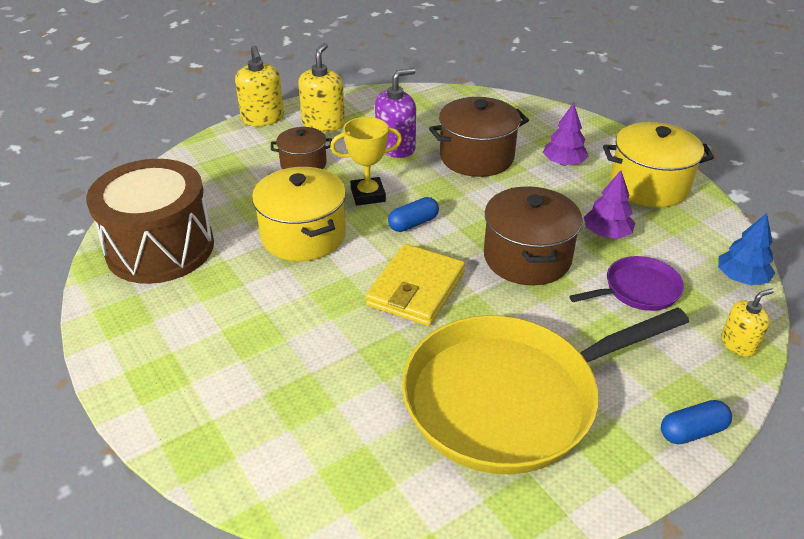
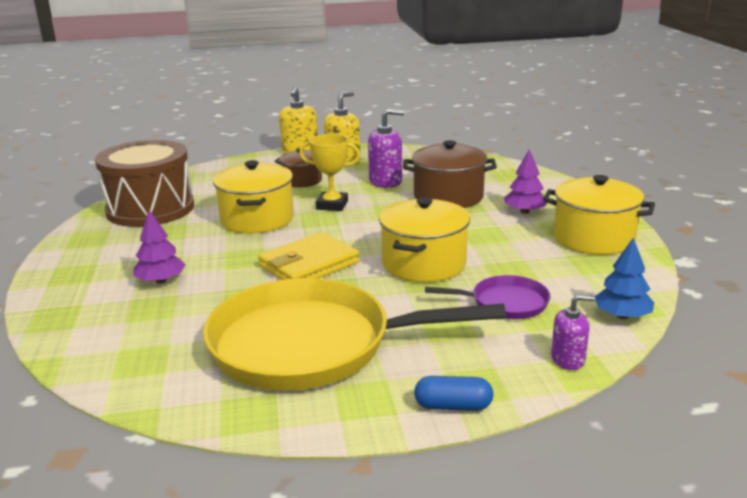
camera: 25 degrees right, 15 degrees down
(413, 223) = (350, 227): blue capsule -> none
(527, 258) = (424, 264): brown pot -> yellow pot
(606, 233) = (515, 262): purple tree -> purple tree (161, 281)
(738, 344) = (568, 359): yellow soap dispenser -> purple soap dispenser

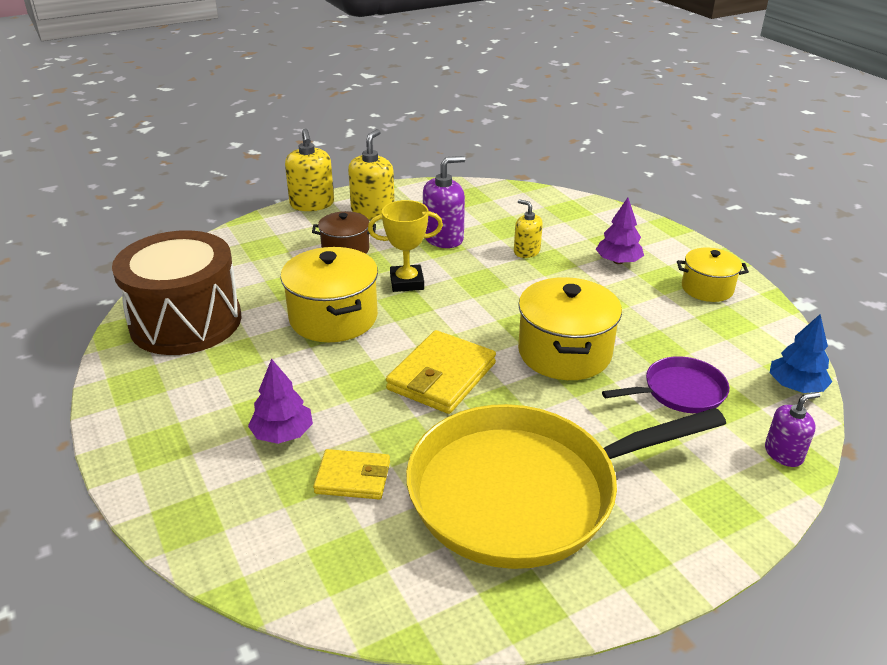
camera: 20 degrees left, 10 degrees up
(188, 314) = (353, 477): none -> yellow wallet
(448, 197) = (526, 251): brown pot -> yellow soap dispenser
(453, 406) = (719, 540): blue capsule -> none
(593, 238) = (707, 288): yellow pot -> yellow pot, size x0.61

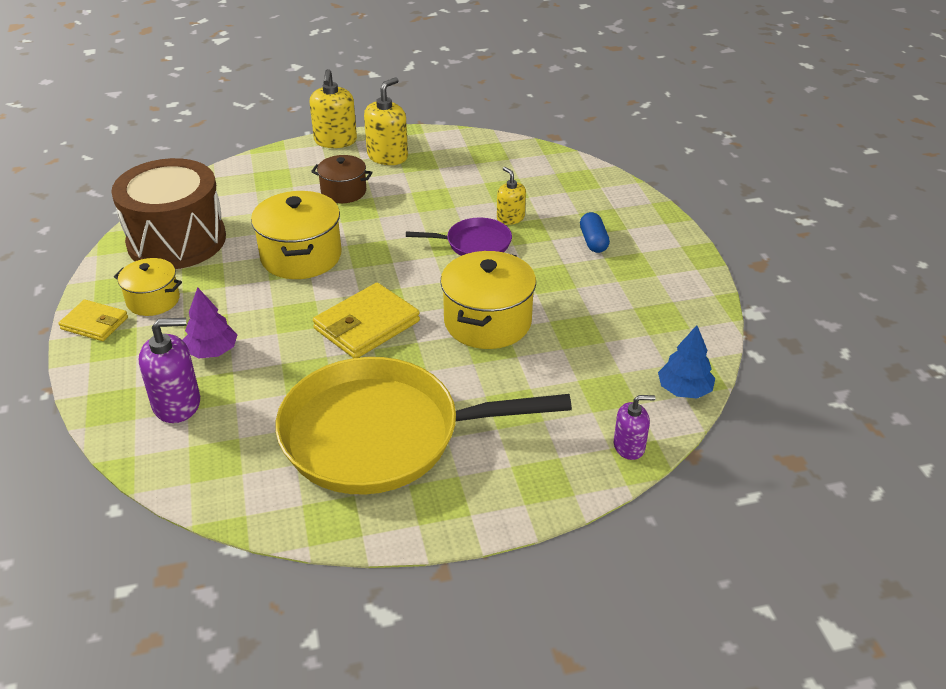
camera: 15 degrees right, 5 degrees up
(353, 477) = (250, 397): yellow wallet -> yellow wallet (94, 323)
(407, 282) = (382, 232): yellow trophy -> none
(443, 238) = (439, 193): purple soap dispenser -> purple soap dispenser (177, 404)
(618, 261) = (593, 241): purple tree -> blue capsule
(680, 391) = (571, 375): purple pan -> purple pan (475, 244)
(707, 288) = (664, 282): yellow pot -> yellow pot (153, 300)

